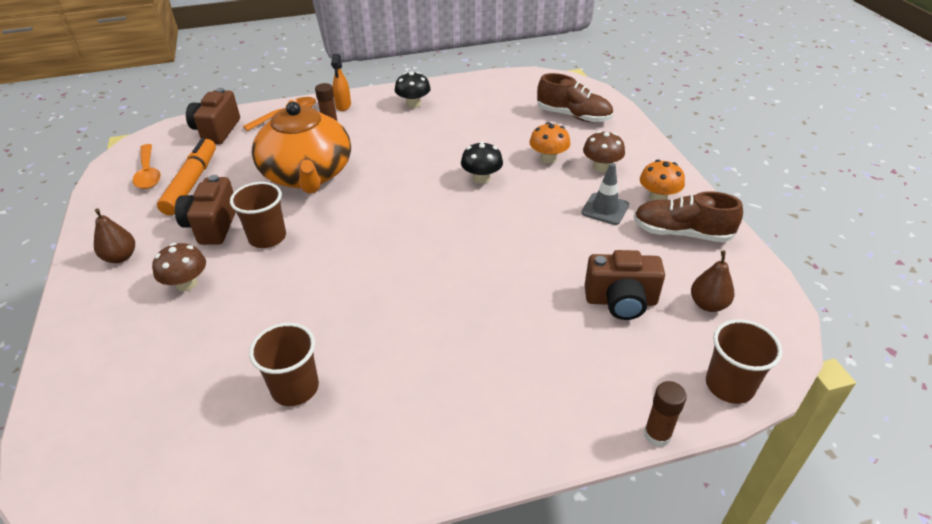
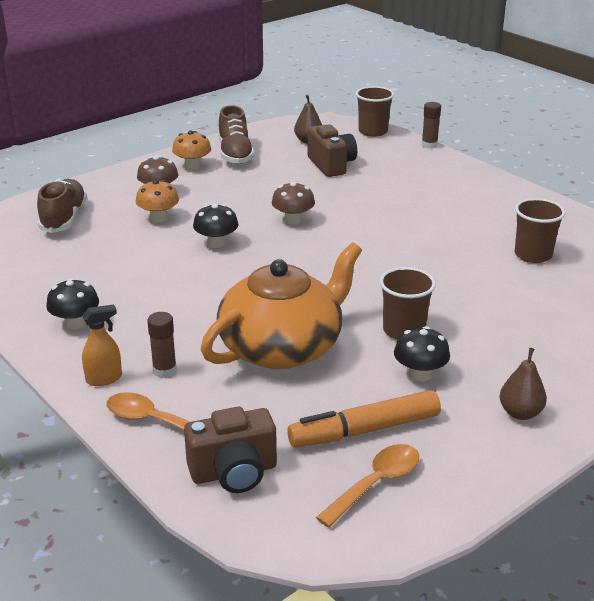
camera: 115 degrees left, 10 degrees down
(187, 283) = (504, 349): brown mushroom -> brown mushroom (293, 220)
(212, 226) = (420, 374): brown camera -> black mushroom
(605, 209) = (225, 183): grey traffic cone -> none

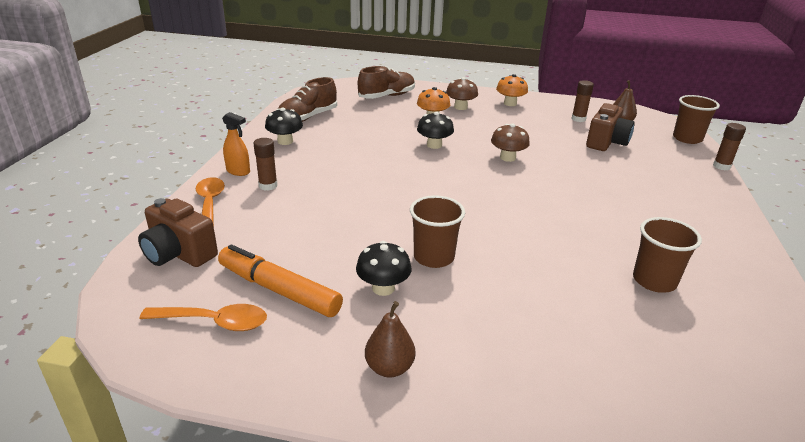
camera: 50 degrees right, 0 degrees up
(235, 154) = (551, 109): brown shoe -> brown shoe (307, 118)
(273, 153) = (578, 119): none -> brown glue stick
(283, 347) = (345, 215): orange teapot -> none

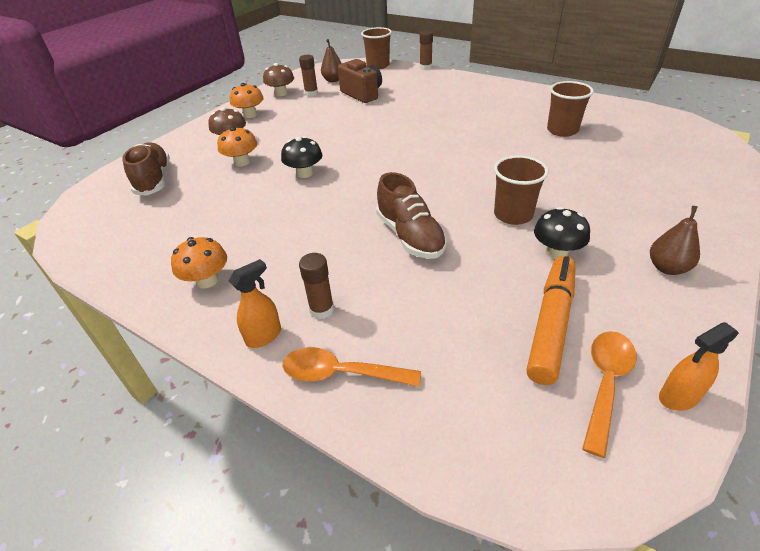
camera: 65 degrees left, 10 degrees up
(179, 254) = (459, 414): brown camera -> none
(203, 365) = (678, 397): none -> orange spray bottle
(279, 290) = (551, 324): orange marker -> orange marker turned 150 degrees clockwise
(285, 141) = (207, 280): black mushroom -> orange mushroom
(307, 118) = (152, 251): brown shoe -> brown shoe (410, 236)
(507, 158) = (358, 141): brown mushroom -> brown mushroom (281, 93)

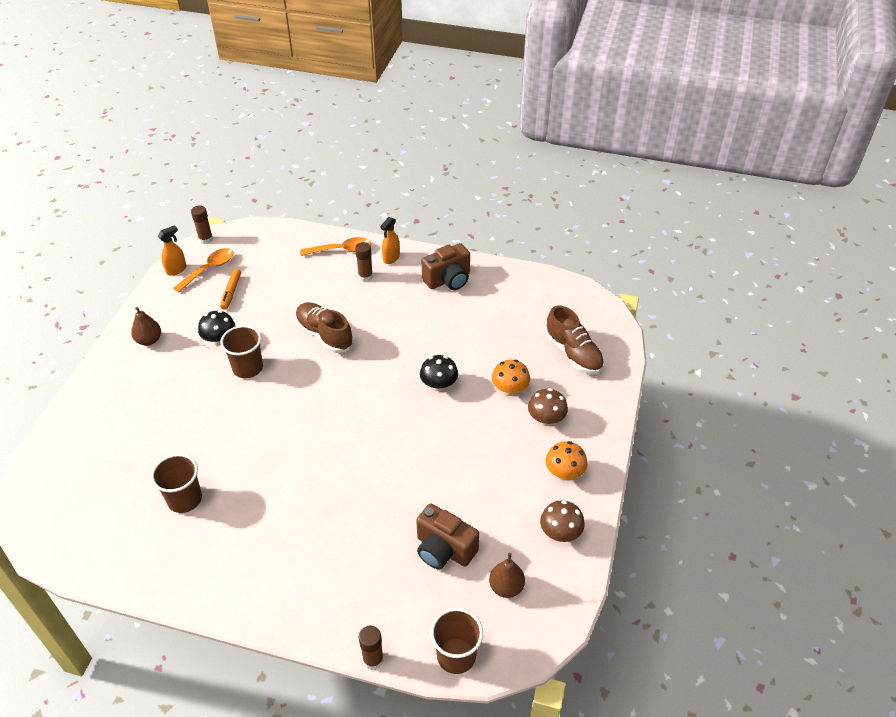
camera: 160 degrees right, 5 degrees up
(207, 280) = (448, 280): orange mushroom -> brown camera
(311, 93) = (517, 539): brown glue stick -> brown glue stick (206, 239)
(551, 324) = (231, 292): orange marker -> orange marker, size x0.57
(605, 383) = (209, 269): orange spoon -> orange spoon turned 150 degrees counterclockwise

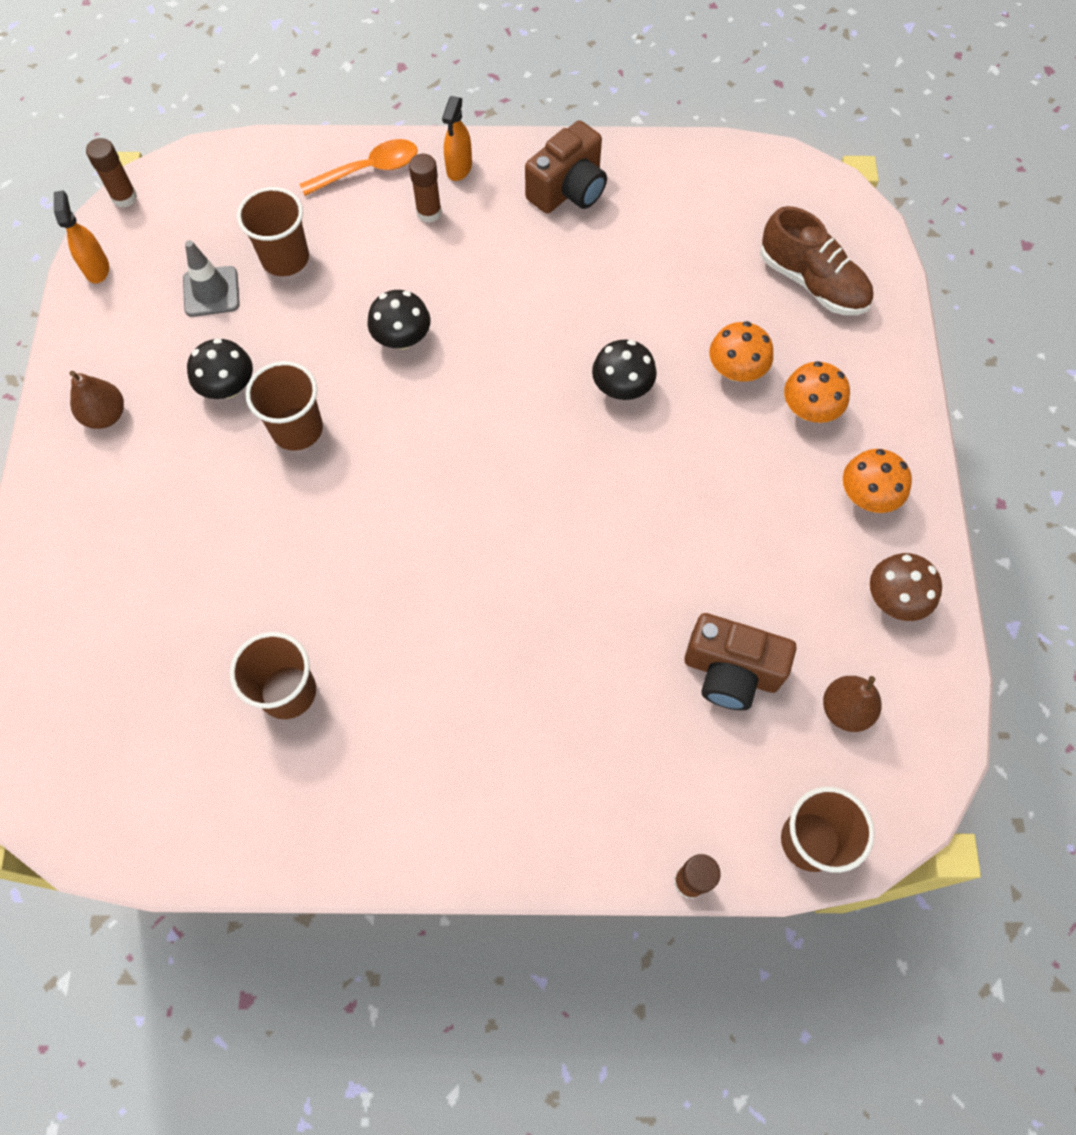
camera: 15 degrees left, 20 degrees up
(176, 270) = (97, 268): orange spray bottle -> orange spray bottle turned 45 degrees counterclockwise
(209, 269) = (155, 255): orange spoon -> none
(231, 292) = (211, 292): orange marker -> grey traffic cone
(277, 284) = (285, 258): none -> brown cup
(324, 335) = (402, 338): brown shoe -> black mushroom
(546, 419) = (809, 409): brown mushroom -> orange mushroom

